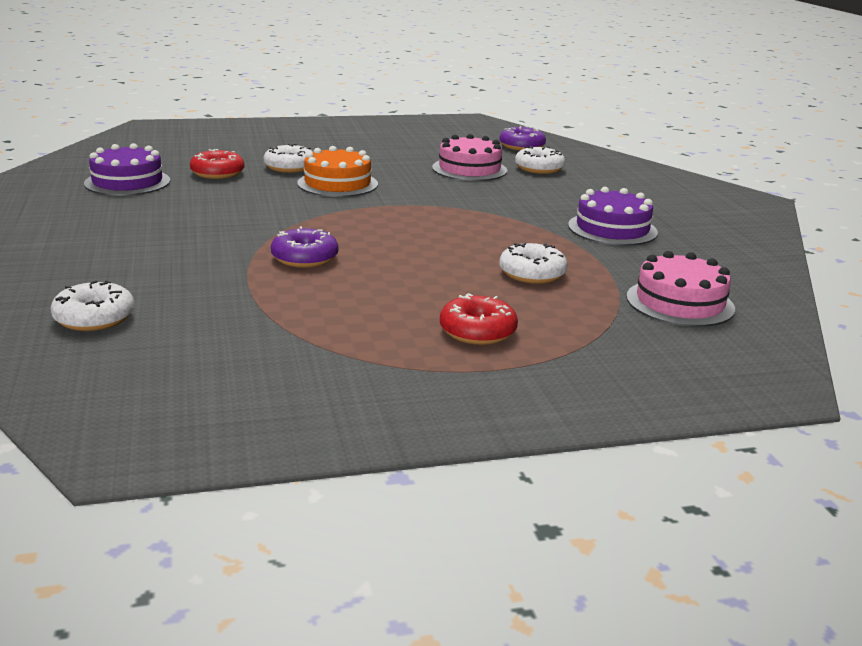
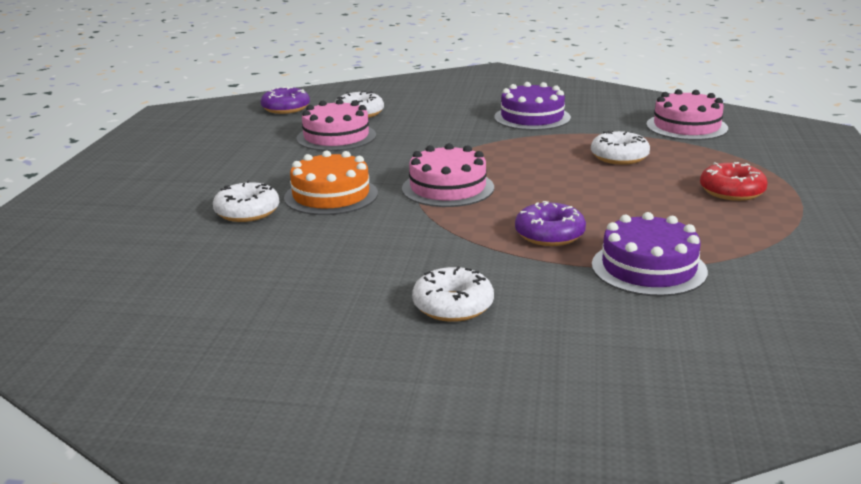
camera: 65 degrees left, 0 degrees up
(94, 318) = (684, 353): white donut -> white donut (453, 306)
(127, 182) = (211, 314): purple cake -> purple cake (648, 268)
(217, 173) = (230, 253): red donut -> none
(383, 215) = (448, 188): none -> pink cake

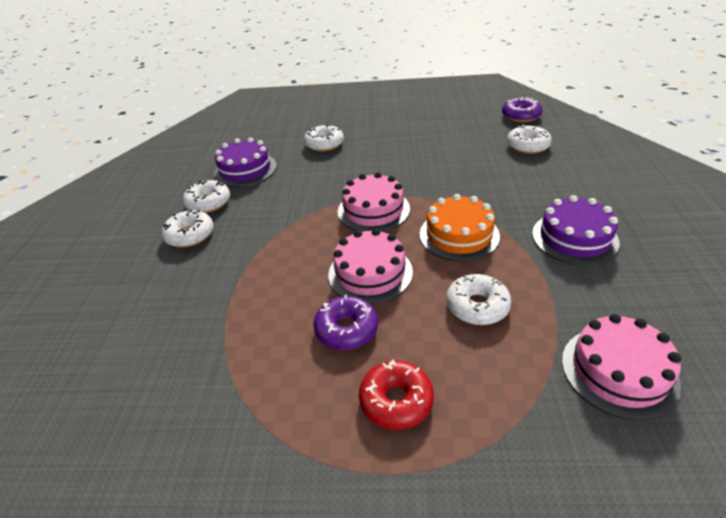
camera: 85 degrees right, 15 degrees up
(331, 195) = (352, 166): orange cake -> orange cake (459, 235)
(336, 137) = (466, 147): pink cake -> pink cake (370, 273)
(365, 297) = (208, 203): none -> white donut
(549, 234) = (288, 268): purple donut -> purple donut (346, 329)
(648, 268) = (223, 326): purple cake -> purple cake (245, 170)

